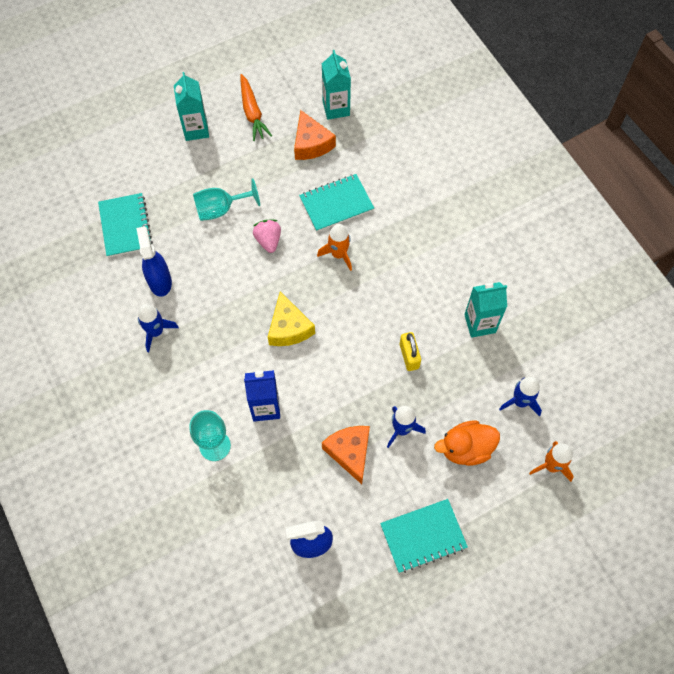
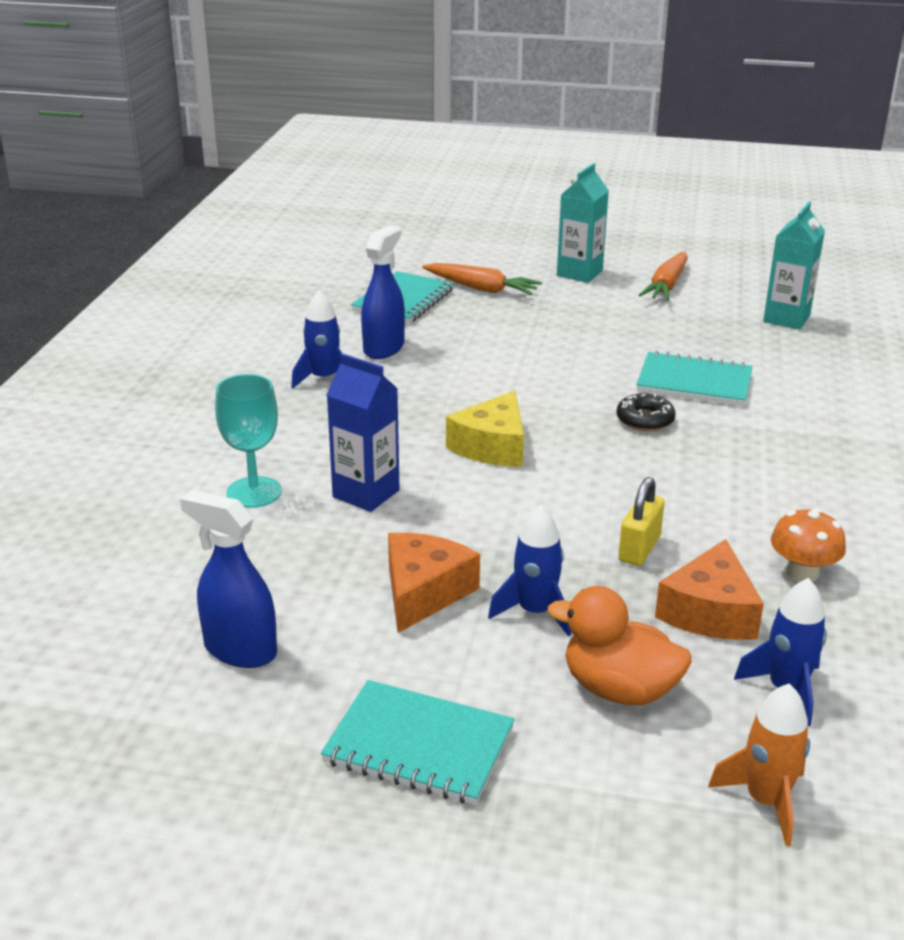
camera: 40 degrees right, 35 degrees down
(157, 183) = (481, 288): none -> orange carrot
(221, 209) = (532, 330): turquoise goblet -> none
(268, 240) = (561, 373): pink strawberry -> none
(311, 144) = (717, 330): orange cheese -> orange cheese (710, 611)
(338, 254) = (645, 420): orange rocket -> black donut
(480, 323) = (802, 573): turquoise carton -> orange mushroom

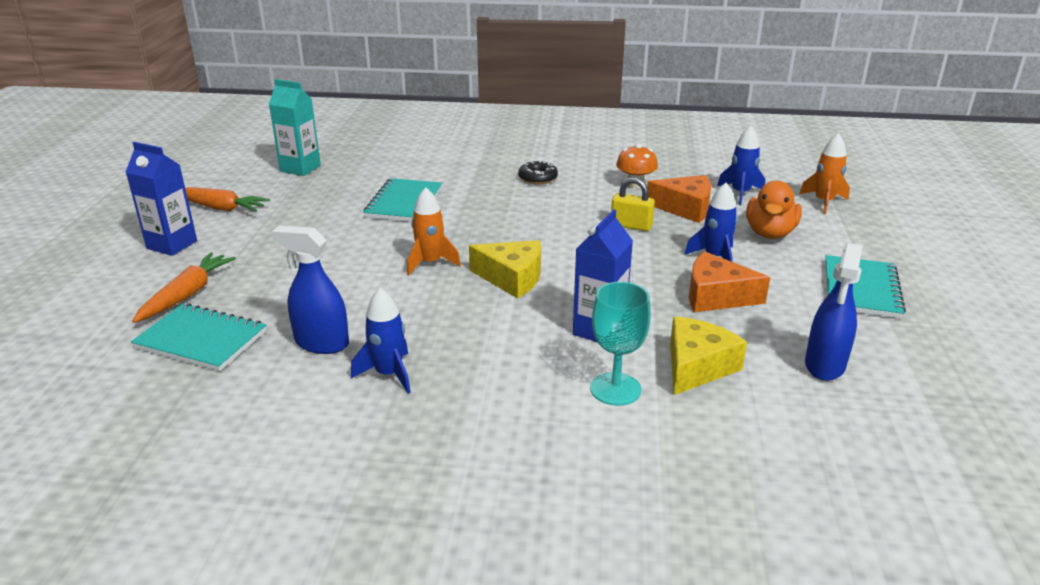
camera: 95 degrees left, 0 degrees up
(273, 549) = (696, 367): none -> yellow cheese
(533, 398) = (430, 263): none -> orange rocket
(579, 273) = (172, 245): turquoise carton -> blue carton
(645, 420) = (463, 221): black donut -> black donut (538, 178)

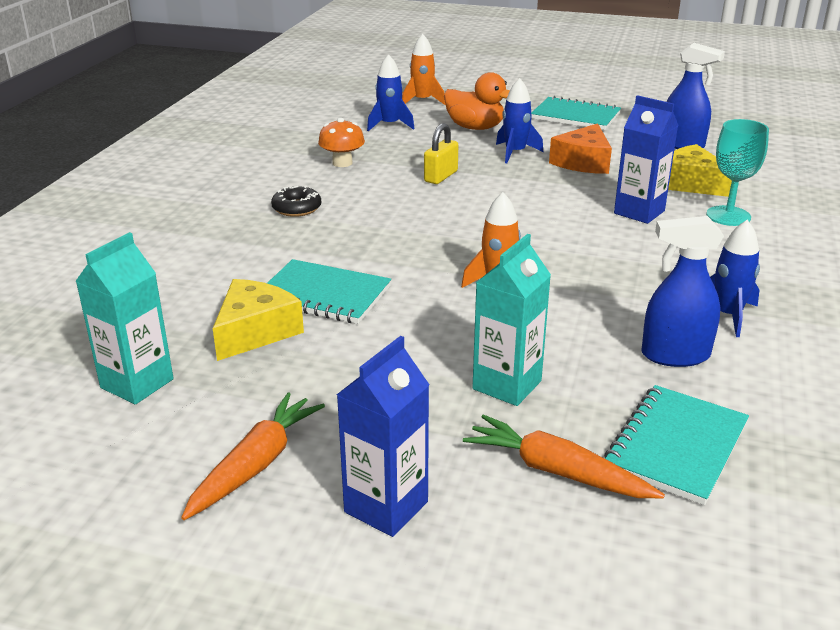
camera: 80 degrees left, 0 degrees up
(286, 273) = (507, 385): none -> turquoise carton
(321, 343) = (674, 355): blue spray bottle -> blue spray bottle turned 60 degrees clockwise
(512, 278) = (540, 242): yellow cheese -> yellow cheese (255, 332)
(685, 208) = (411, 150): orange cheese -> none

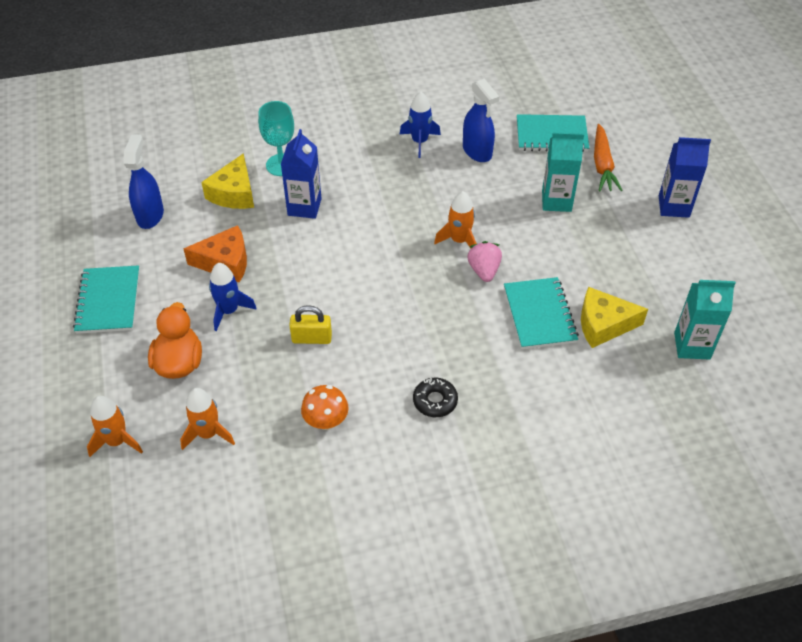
camera: 120 degrees left, 20 degrees up
(256, 464) = (694, 260): orange carrot -> none
(389, 125) = (208, 433): blue rocket -> orange rocket
(431, 284) = (484, 270): none -> pink strawberry

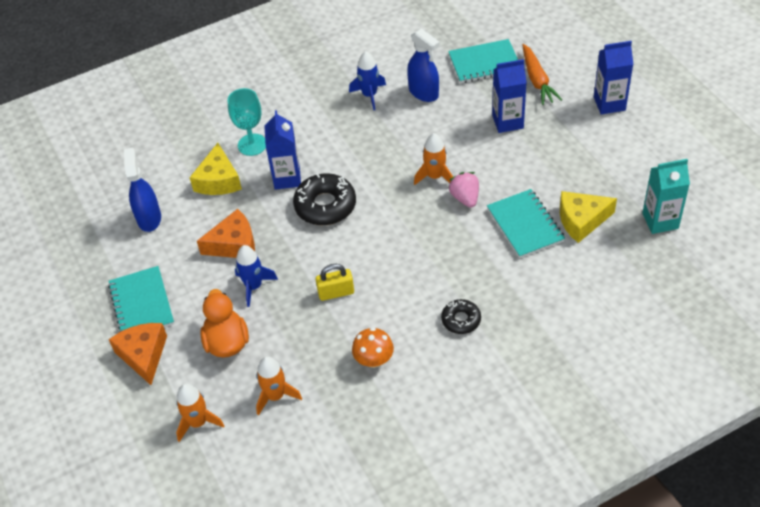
camera: 10 degrees left, 0 degrees up
(89, 355) = (143, 355): none -> orange cheese
(333, 244) = (325, 205): none -> black donut
(556, 201) = (507, 122): turquoise carton -> blue carton

